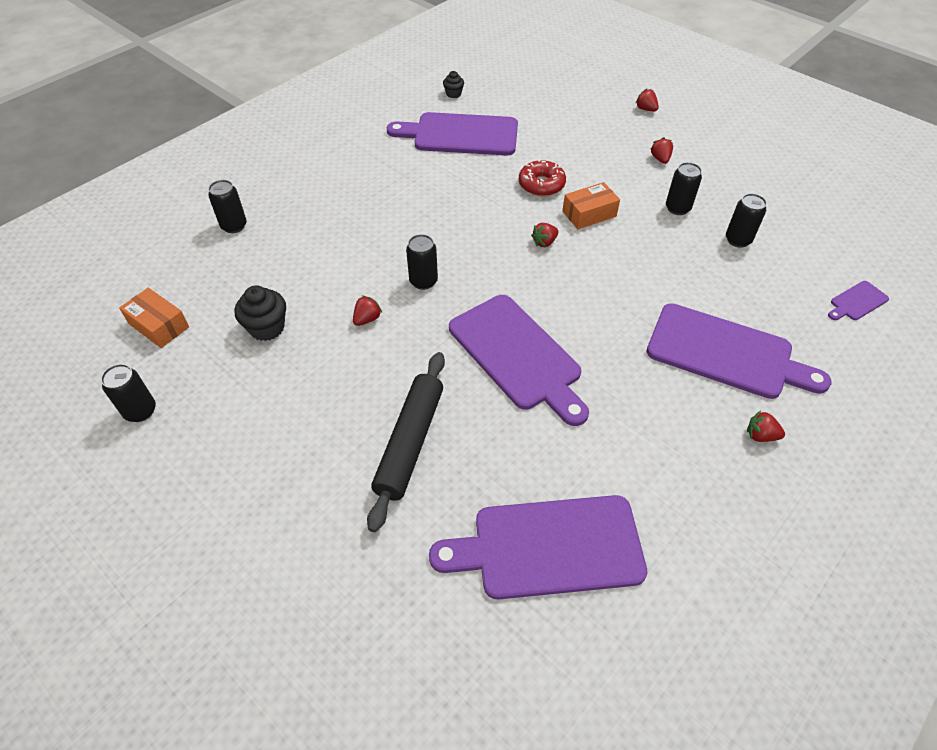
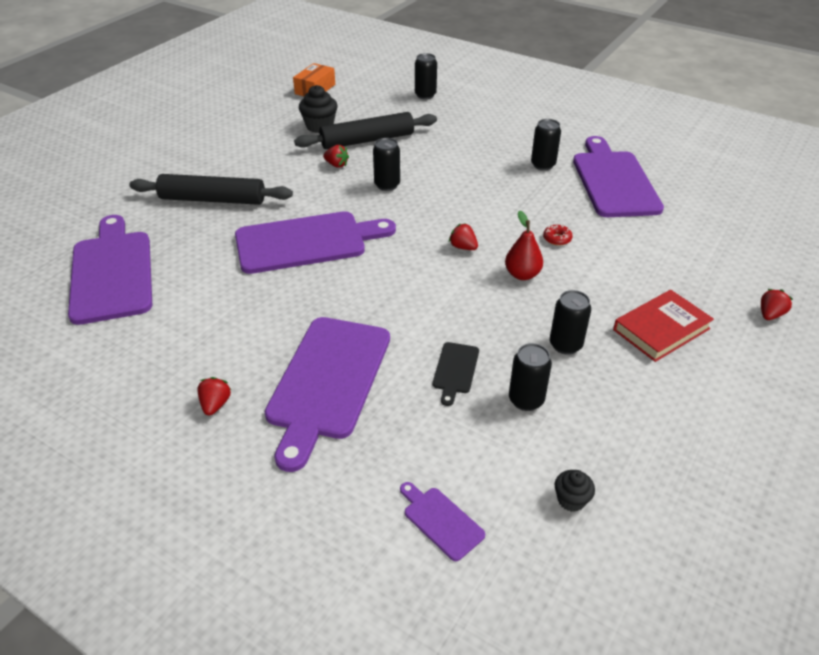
camera: 80 degrees right, 10 degrees down
(140, 411) = (240, 98): black can -> black can (543, 165)
(320, 287) = (367, 140): none -> black rolling pin
(453, 94) = (686, 169): black cupcake -> black cupcake (571, 500)
(517, 355) = (306, 242): purple cutting board -> purple cutting board turned 150 degrees counterclockwise
(541, 185) = (557, 239): red donut -> red donut, size x0.54
(589, 214) = (522, 274): orange box -> red pear
(660, 159) = (661, 329): red strawberry -> red book
(708, 272) = (455, 370): none -> black cutting board

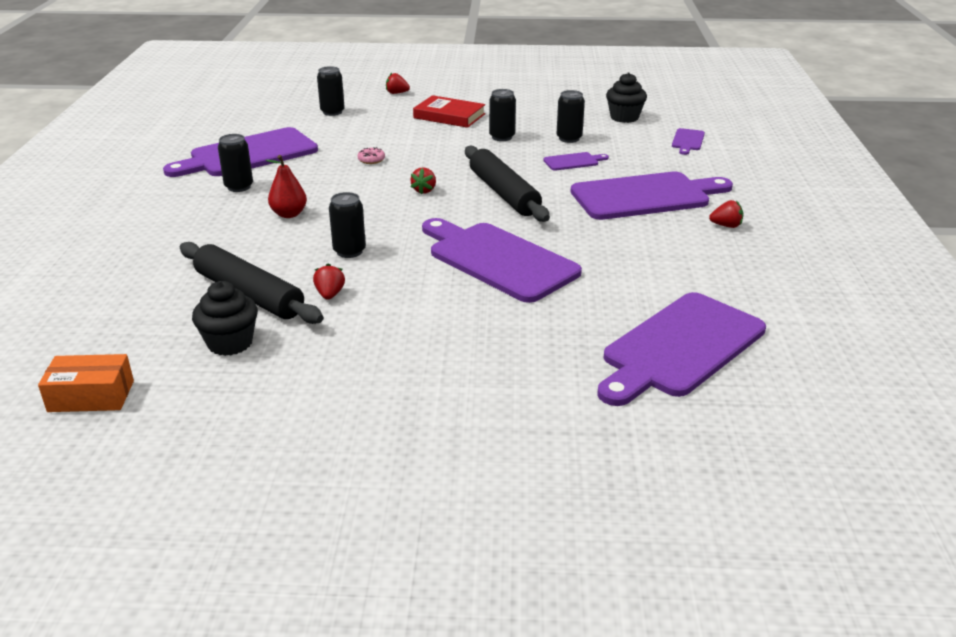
camera: 120 degrees left, 10 degrees down
(213, 199) = (485, 348): black rolling pin -> black rolling pin (503, 193)
(215, 404) = (726, 226): red strawberry -> red strawberry turned 150 degrees counterclockwise
(425, 95) = (78, 293): black can -> black can (332, 112)
(455, 370) = (573, 162): black cutting board -> purple cutting board
(522, 274) = (437, 163): red pear -> red pear (289, 214)
(557, 239) = (371, 160): red donut -> pink donut
(571, 500) = (624, 117): black cupcake -> black cupcake, size x1.70

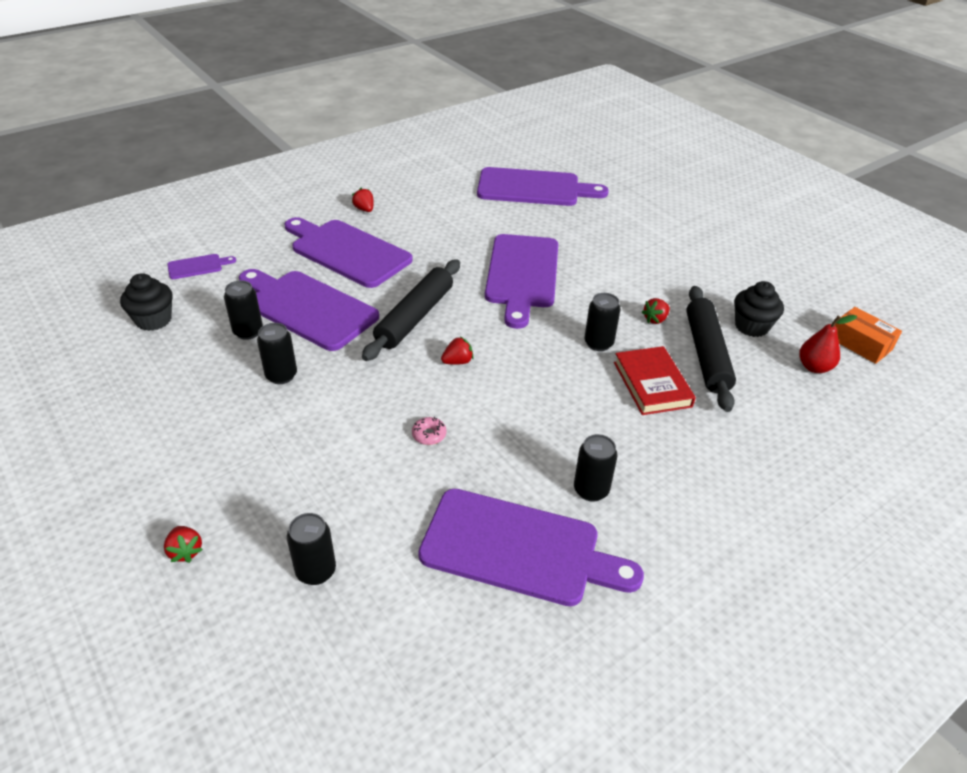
camera: 130 degrees left, 10 degrees up
(289, 214) = (592, 414): red pear -> red pear (814, 367)
(449, 116) = (244, 447): red book -> red book (652, 384)
(573, 162) = (308, 308): purple cutting board -> purple cutting board, size x2.32

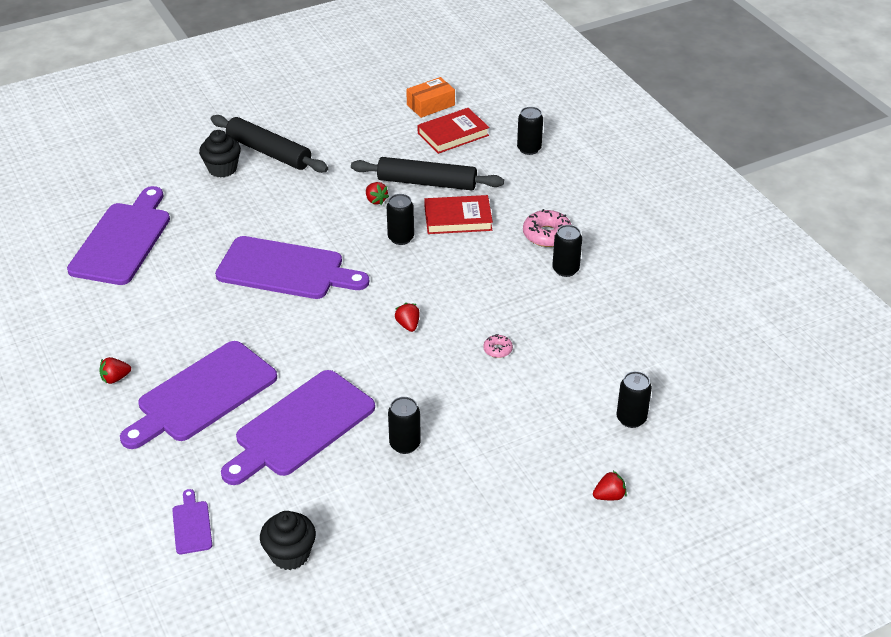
camera: 80 degrees left, 0 degrees up
(248, 332) = (330, 472): black can -> black can (529, 149)
(415, 317) = (335, 348): black rolling pin -> black rolling pin (269, 152)
(518, 549) = (616, 313): purple cutting board -> none
(655, 467) = (547, 235): none -> pink donut
(751, 326) = (397, 151): black cupcake -> black cupcake (222, 169)
(814, 367) = (453, 134): red pear -> red book

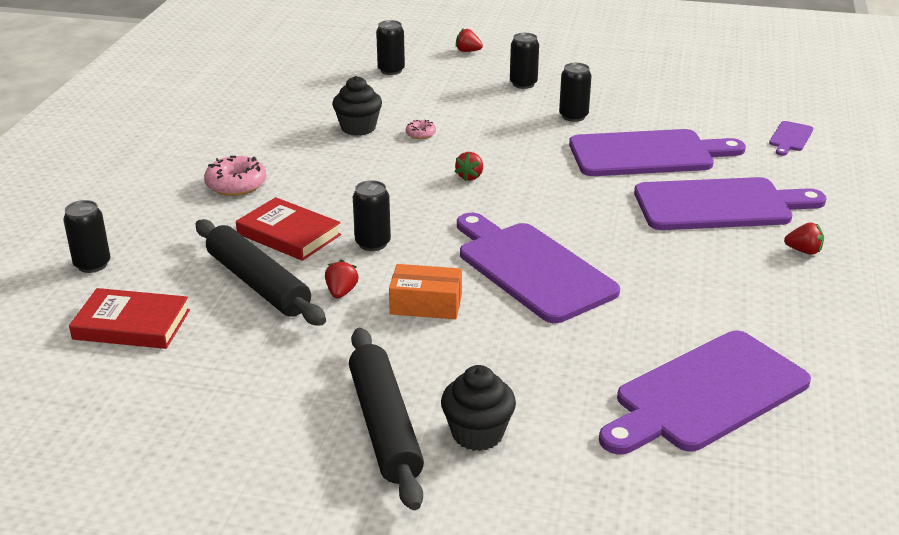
camera: 140 degrees left, 10 degrees down
(290, 554) = (723, 101): black cupcake -> black cupcake (358, 128)
(430, 105) = (82, 380): orange box -> orange box (426, 304)
(565, 269) = (272, 155): black can -> black can (523, 84)

